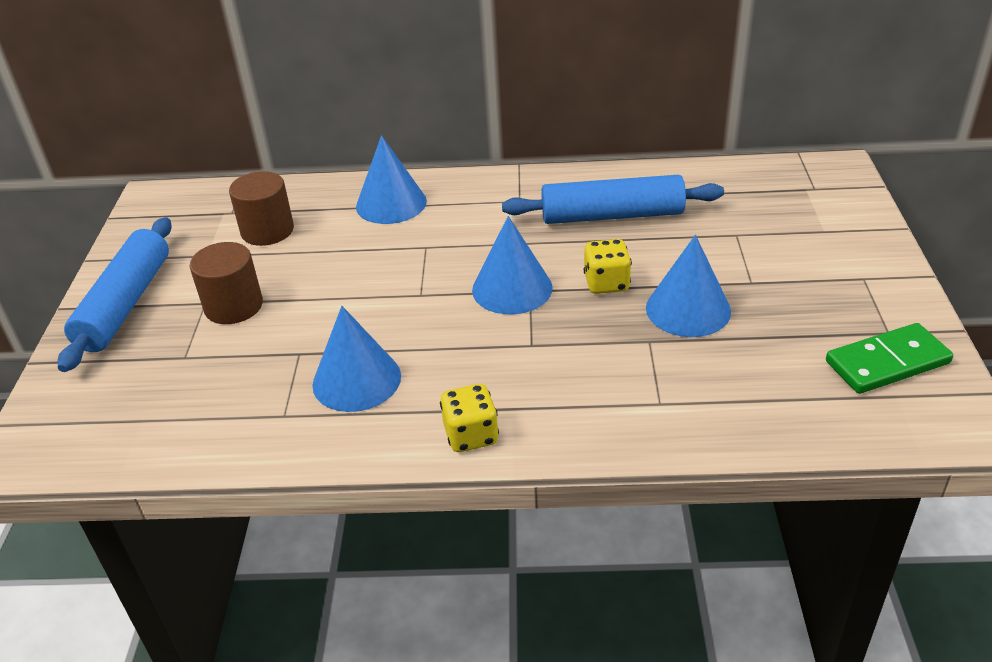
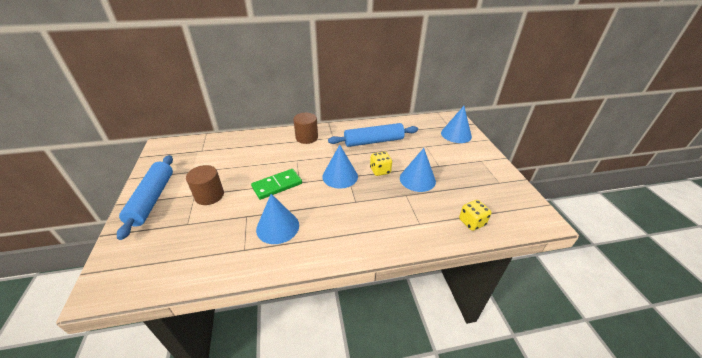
camera: 15 degrees left, 0 degrees up
(267, 231) = (220, 158): brown cylinder -> brown cylinder (306, 137)
(391, 203) = (276, 142): blue cone -> blue cone (456, 134)
(471, 435) = (339, 249): yellow dice -> yellow dice (472, 222)
(887, 362) = (504, 195): green domino -> green domino (277, 185)

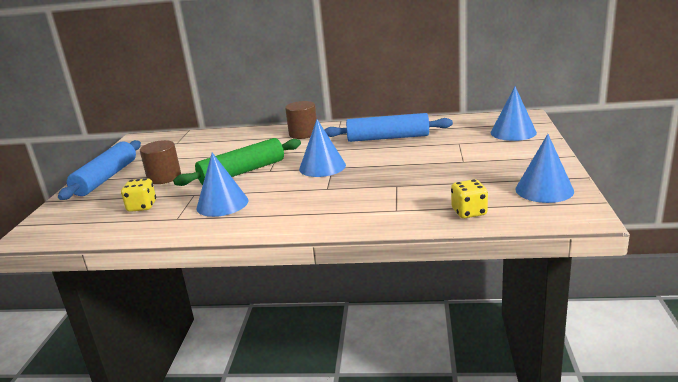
camera: 20 degrees right, 15 degrees down
(277, 185) = (242, 172): green domino -> green rolling pin
(380, 171) = (377, 163): yellow dice -> yellow dice (142, 207)
(417, 179) = (422, 172): blue cone -> blue cone (544, 190)

